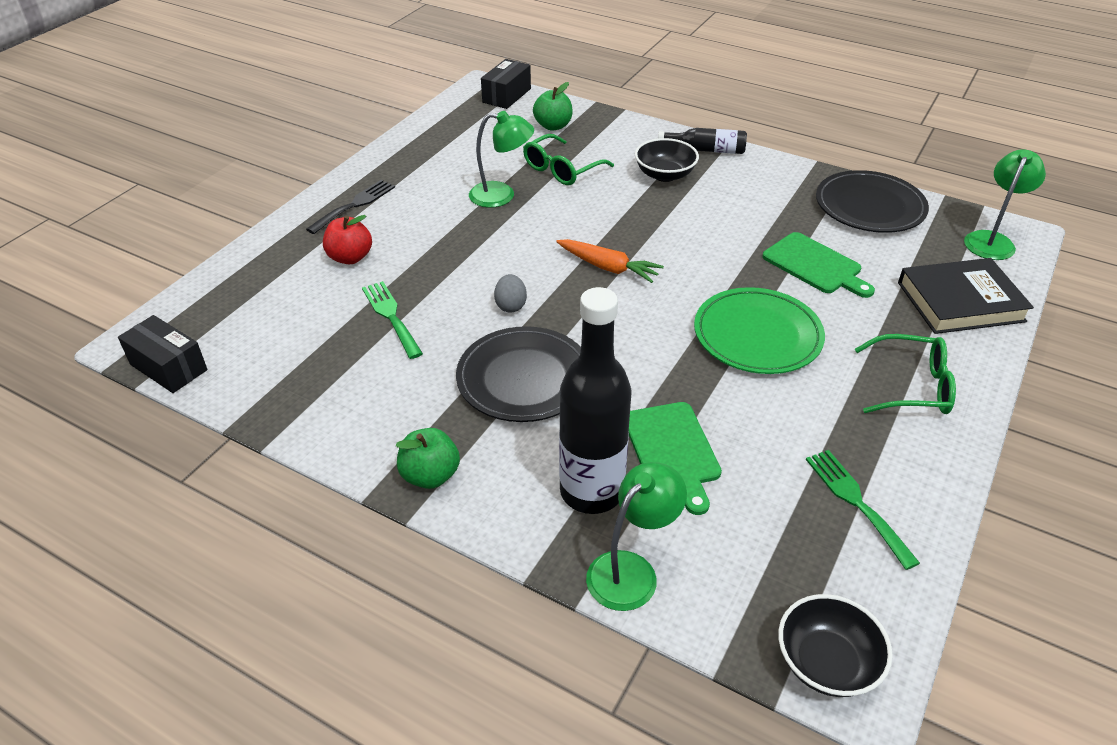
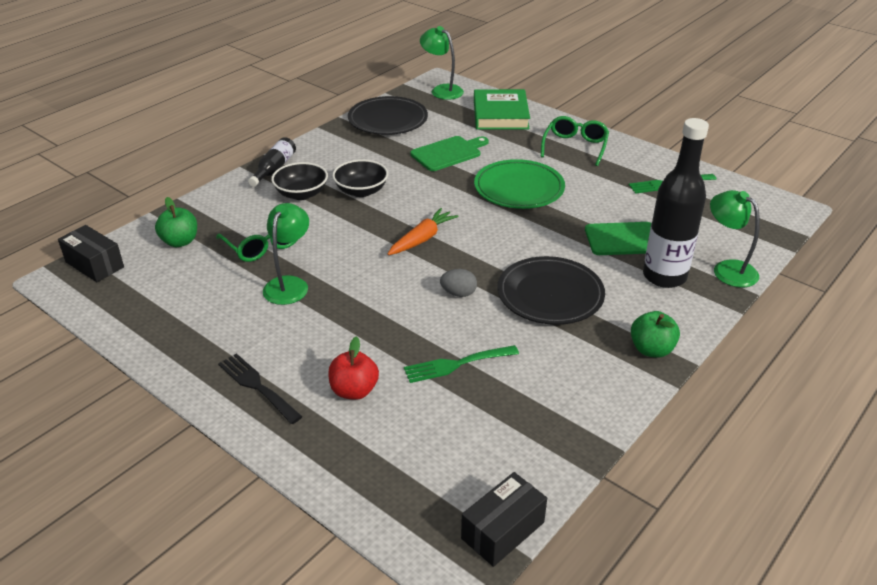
camera: 80 degrees left, 5 degrees down
(826, 662) = (778, 215): black bowl -> black bowl (361, 191)
(960, 302) = (500, 114): black book -> green book

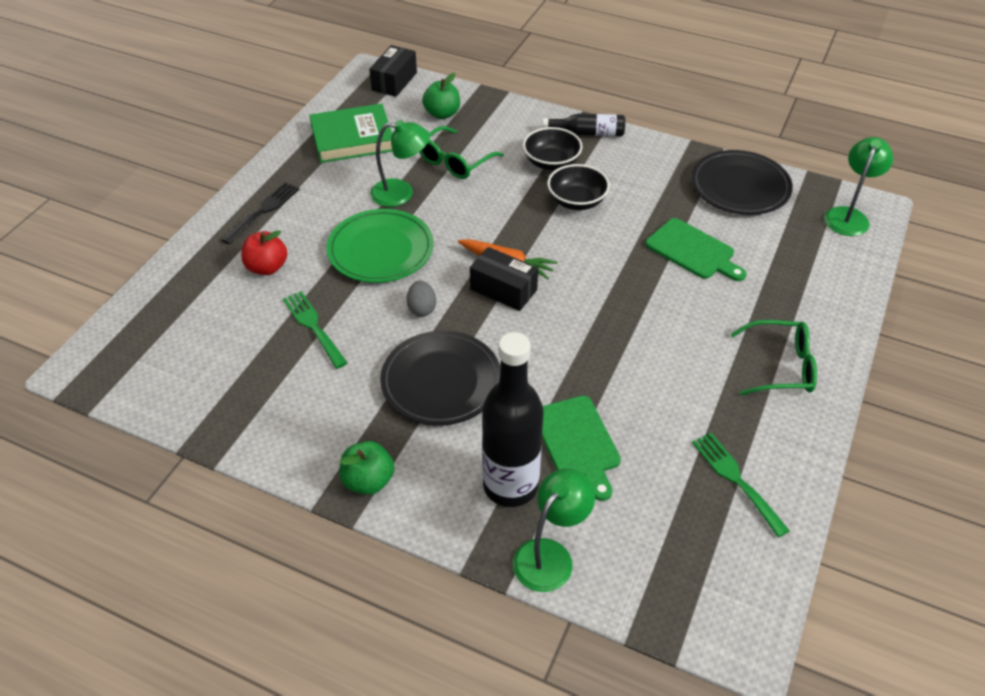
camera: 75 degrees right, 10 degrees up
(500, 114) = (821, 280): green book -> green book (352, 138)
(503, 530) = (115, 391): black box -> black box (503, 290)
(519, 188) = (645, 325): green plate -> green plate (380, 250)

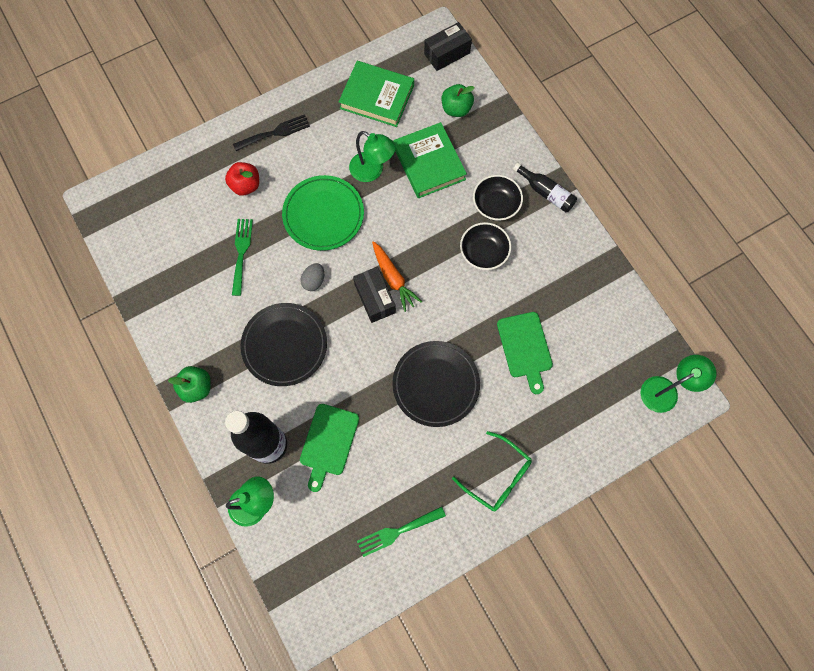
camera: 35 degrees right, 25 degrees up
(454, 162) = (429, 163): green glasses -> green book
(736, 479) = (397, 532): green fork -> green fork turned 120 degrees counterclockwise
(740, 187) = (611, 313): black plate -> black plate (436, 384)

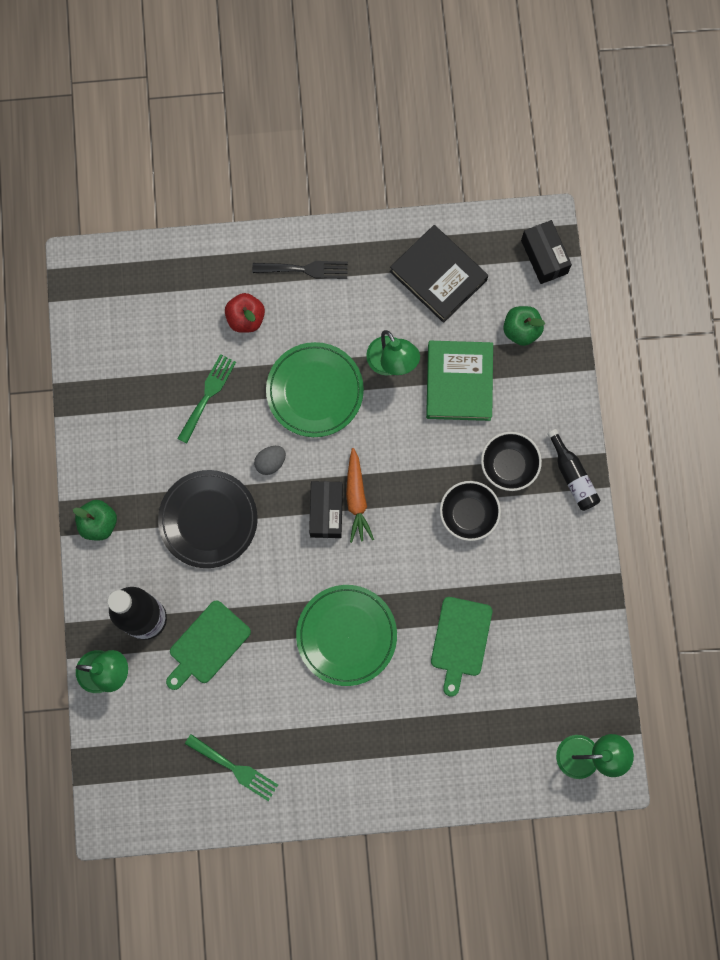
camera: 25 degrees right, 5 degrees up
(377, 97) = (438, 276): green book -> black book
(397, 532) = (235, 768): green fork -> green fork turned 150 degrees counterclockwise
(436, 384) = (346, 635): black plate -> green plate
(447, 53) = (544, 257): black box -> black box turned 75 degrees clockwise
(498, 476) = (364, 761): green glasses -> none

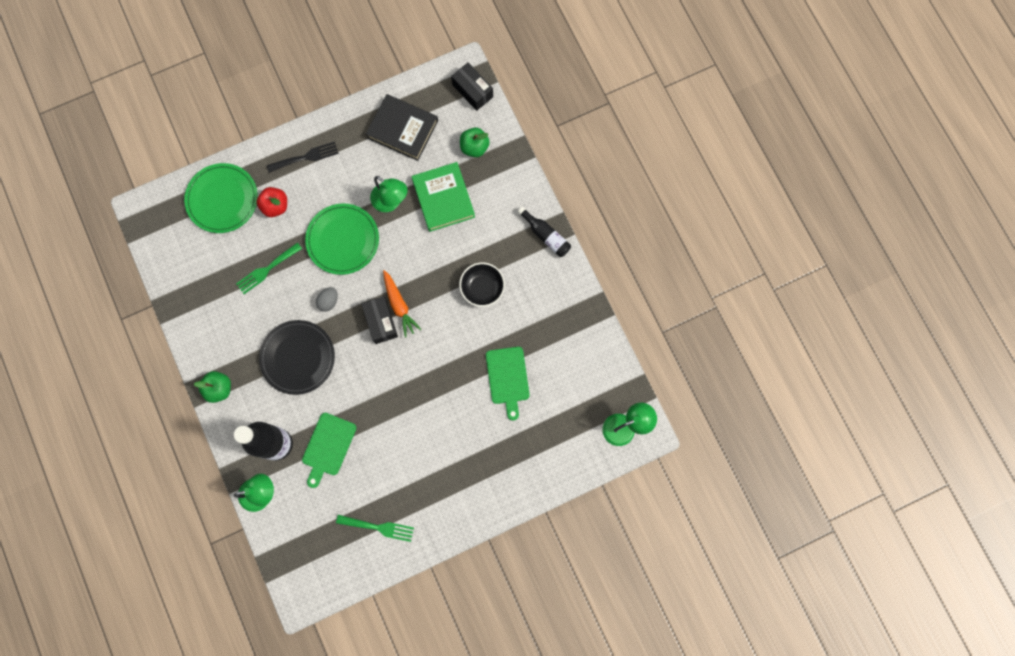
camera: 20 degrees left, 0 degrees up
(208, 395) = (267, 269): green fork -> green fork turned 135 degrees counterclockwise
(346, 635) = (426, 404): green plate -> green plate (222, 199)
(509, 465) = (499, 244): black bowl -> none

